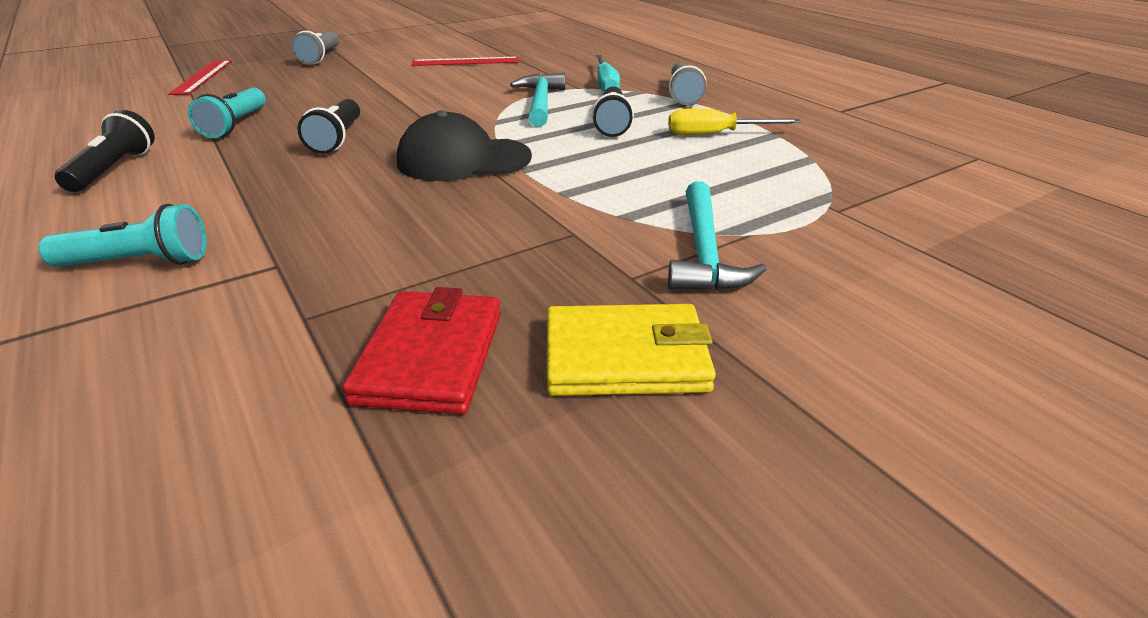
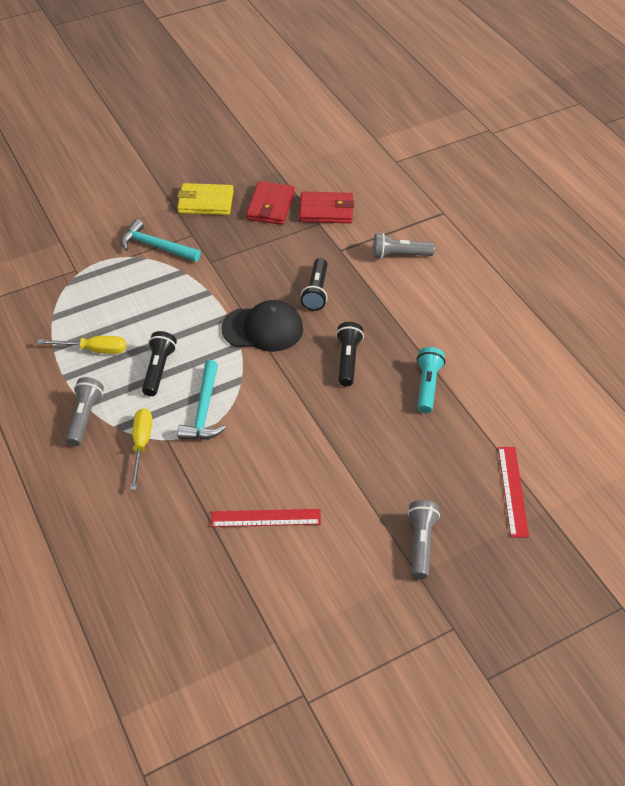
camera: 175 degrees left, 15 degrees up
(114, 169) = (469, 331): black flashlight -> black flashlight (316, 292)
(140, 262) = (399, 255): turquoise flashlight -> grey flashlight
(265, 353) = (326, 210): none -> red wallet
(605, 84) = (141, 445): turquoise screwdriver -> yellow screwdriver
(704, 252) = (156, 246): turquoise hammer -> turquoise hammer turned 75 degrees counterclockwise

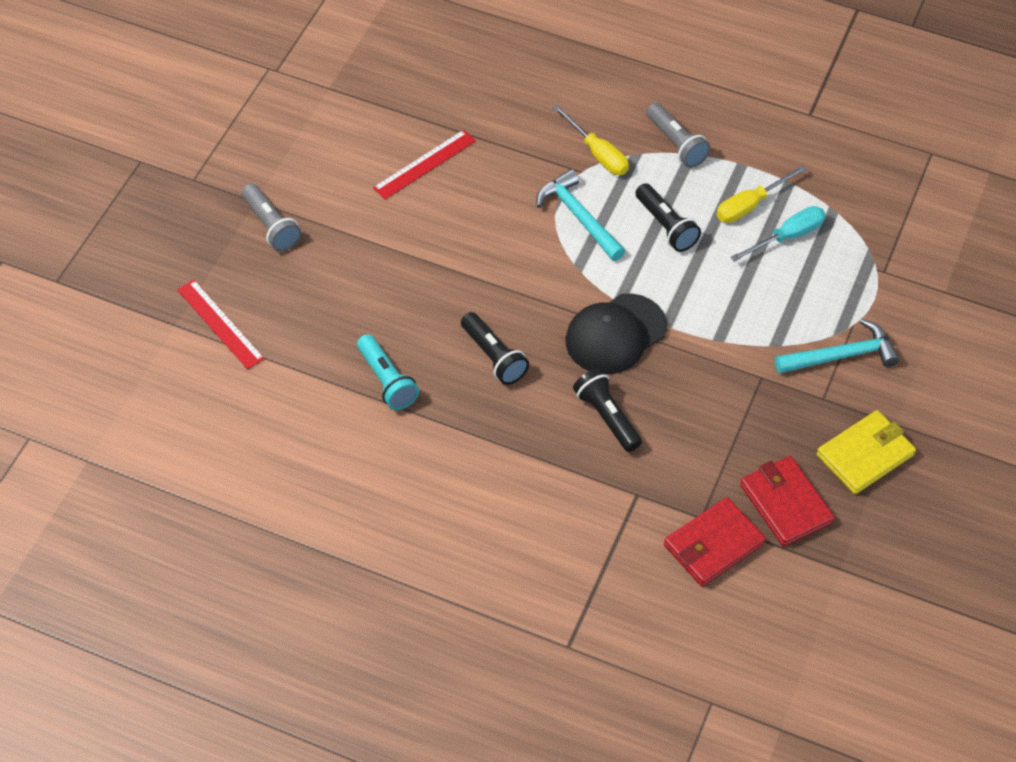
camera: 140 degrees right, 5 degrees up
(99, 319) = (787, 237): none -> turquoise screwdriver
(399, 255) = (562, 535): grey flashlight -> none

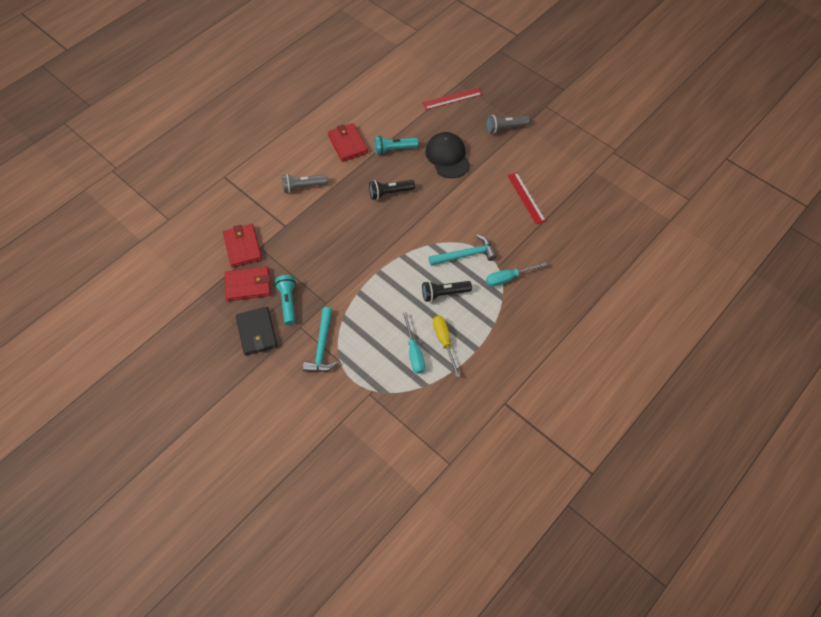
camera: 110 degrees right, 5 degrees up
(402, 460) = (347, 144): none -> red wallet
(597, 153) = (508, 278): yellow screwdriver -> turquoise screwdriver
(606, 417) = (334, 227): black flashlight -> none
(615, 334) = (381, 247): black cap -> black cap (447, 157)
(676, 144) = (503, 320): grey flashlight -> grey flashlight (303, 187)
(788, 432) = (288, 302): none -> turquoise flashlight
(865, 455) = (257, 332): yellow wallet -> black wallet

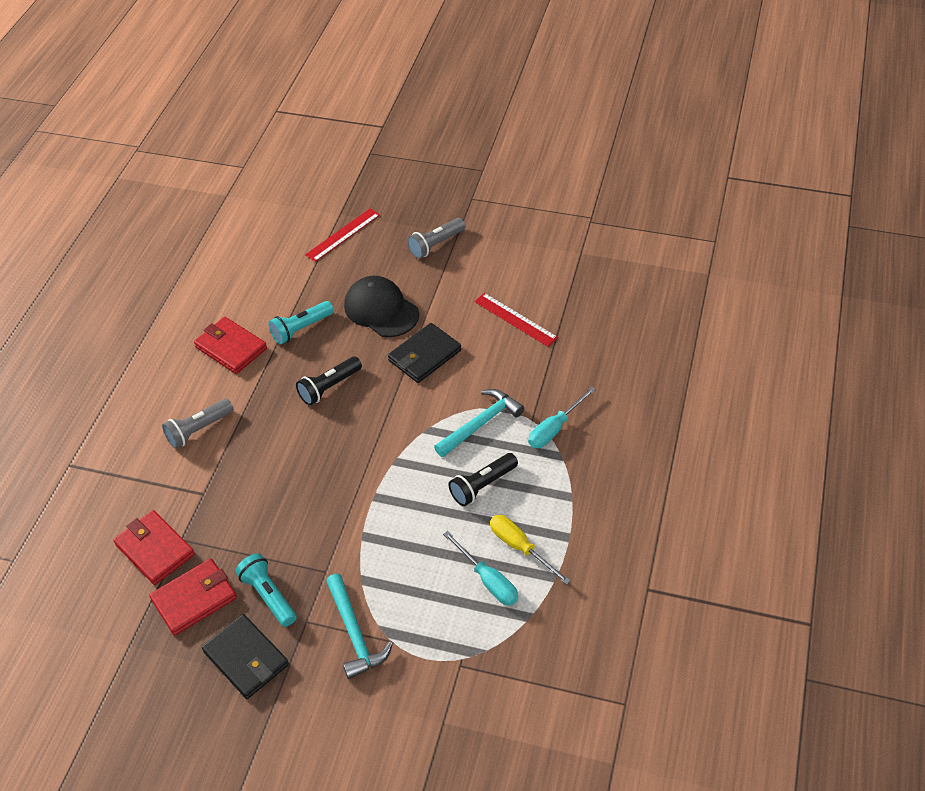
camera: 25 degrees left, 10 degrees down
(457, 197) = (424, 356): none -> black wallet

